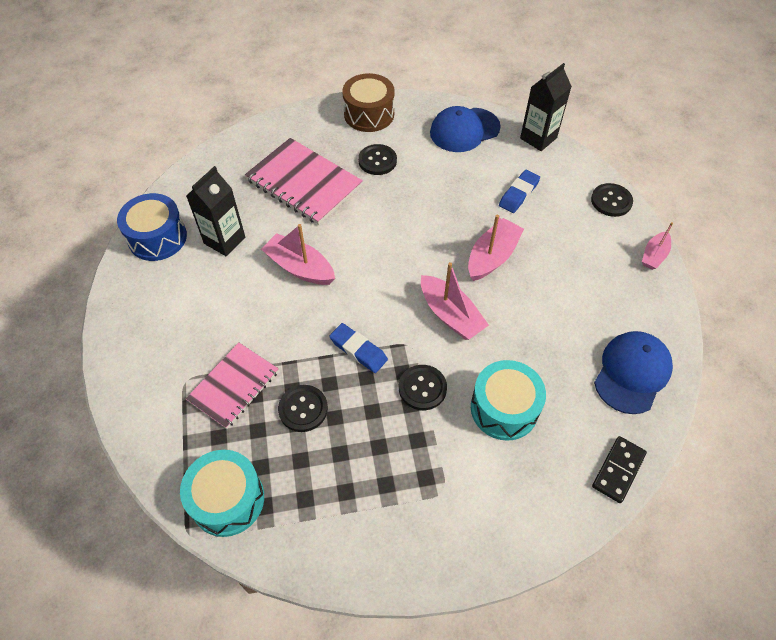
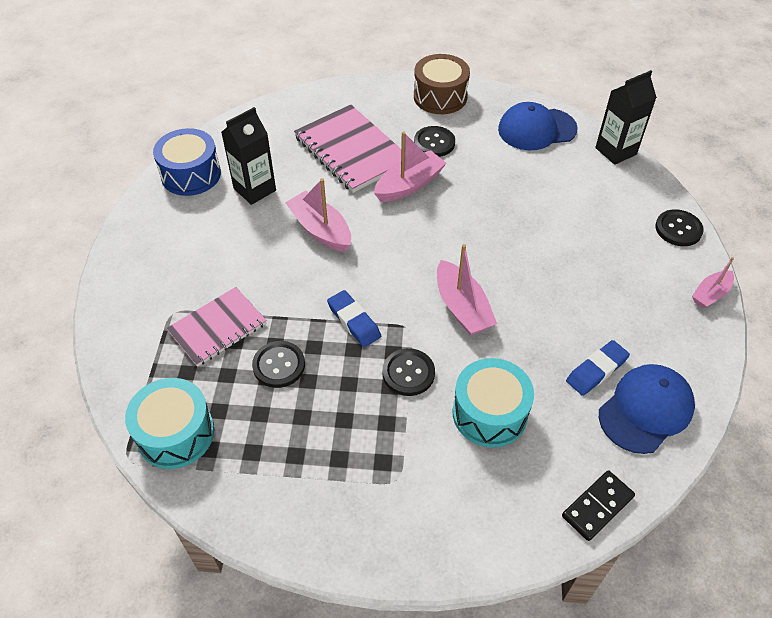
camera: 15 degrees right, 5 degrees down
(492, 257) = (526, 259): pink boat -> pink boat (409, 185)
(518, 194) = (575, 203): blue eraser -> blue eraser (596, 370)

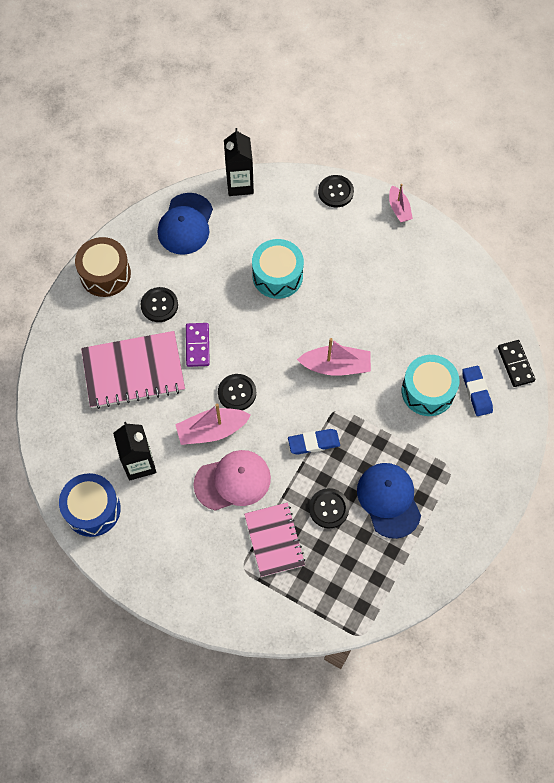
camera: 65 degrees left, 15 degrees up
(176, 433) = (355, 597): turquoise drum -> turquoise drum (277, 276)
(271, 267) = (233, 481): none -> pink cap
(408, 373) = (374, 426): black button -> black button (237, 393)
(409, 185) = (197, 345): pink boat -> purple domino
(596, 370) = (425, 311): blue eraser -> blue eraser (476, 392)
(646, 410) = (465, 300): blue cap -> blue cap (389, 500)

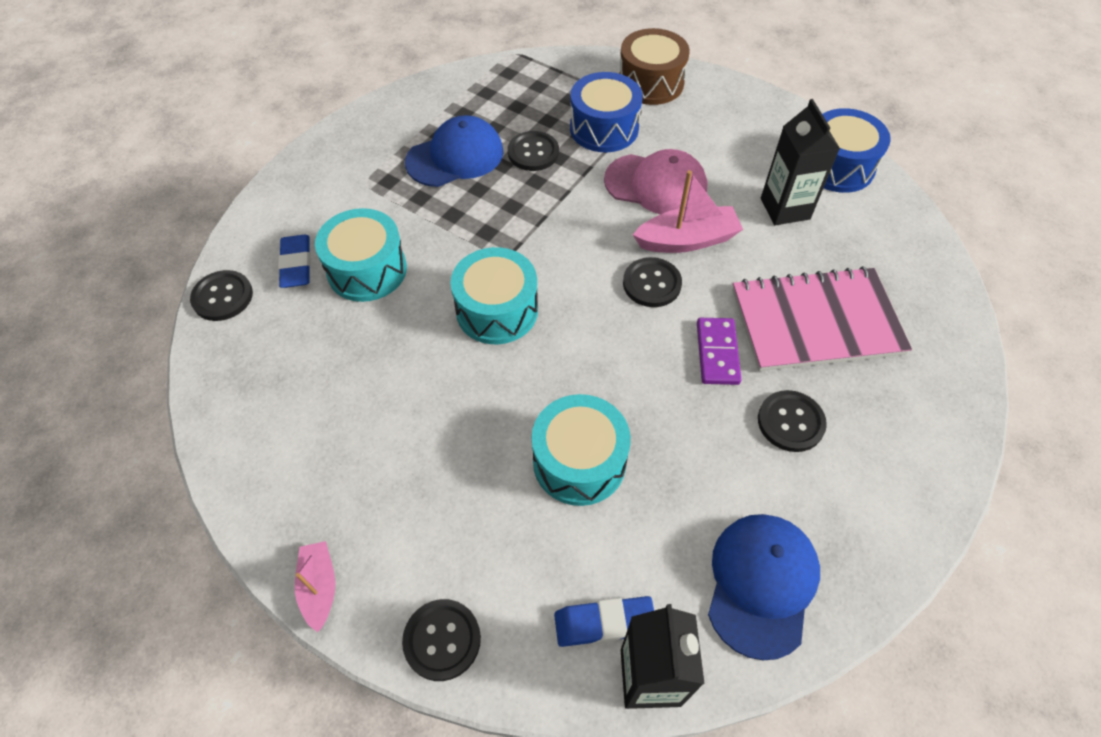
camera: 175 degrees left, 10 degrees down
(105, 274) = (902, 487): brown drum -> brown drum (650, 83)
(233, 481) = (656, 185): pink cap -> pink cap turned 150 degrees counterclockwise
(274, 540) = (604, 128): pink notebook -> blue drum
(313, 443) = (544, 219): blue eraser -> blue eraser (604, 623)
(336, 366) = (497, 310): pink boat -> turquoise drum
(389, 500) = (455, 157): blue cap -> blue cap turned 105 degrees counterclockwise
(515, 364) = (222, 297): black domino -> black button

